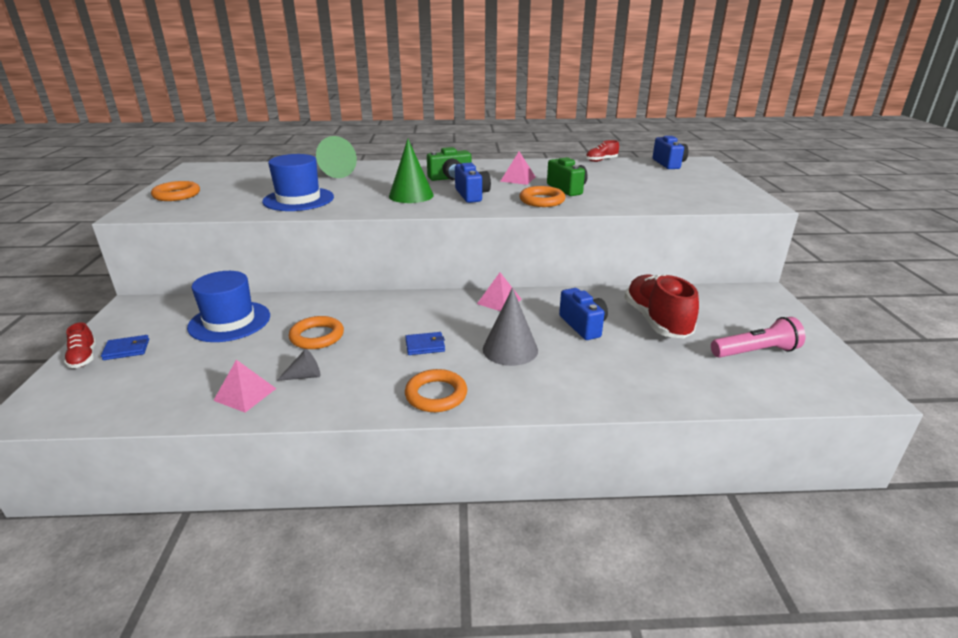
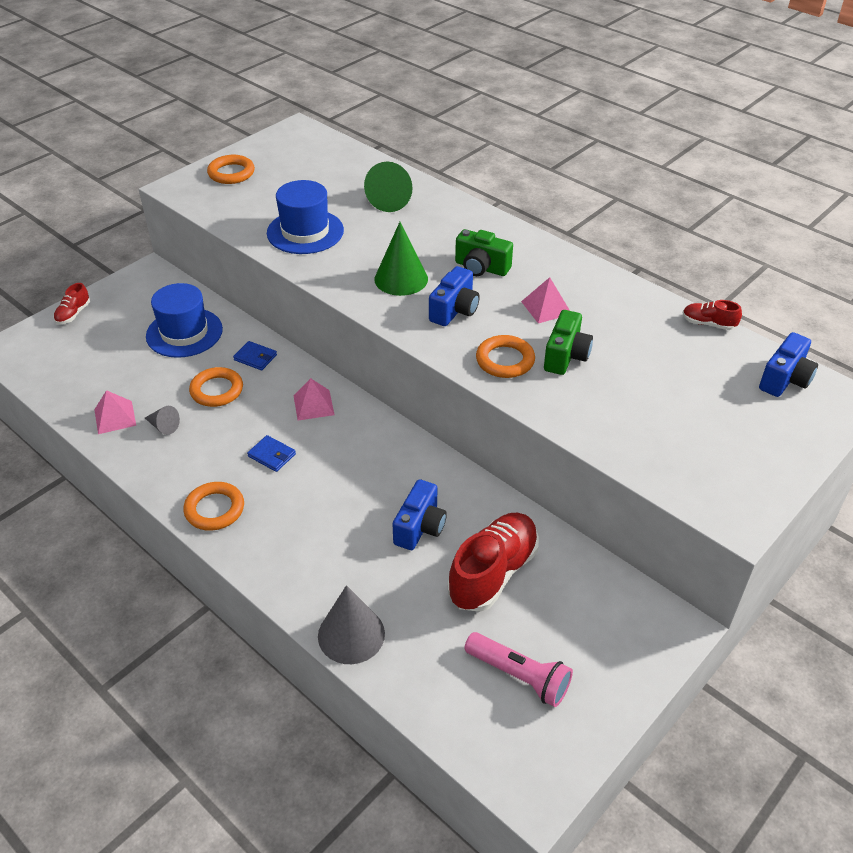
camera: 45 degrees right, 15 degrees up
(126, 349) = (101, 322): blue wallet -> blue wallet (255, 357)
(499, 301) = (396, 447): pink pyramid -> pink pyramid (313, 405)
(510, 349) = (323, 507): grey cone -> grey cone (351, 634)

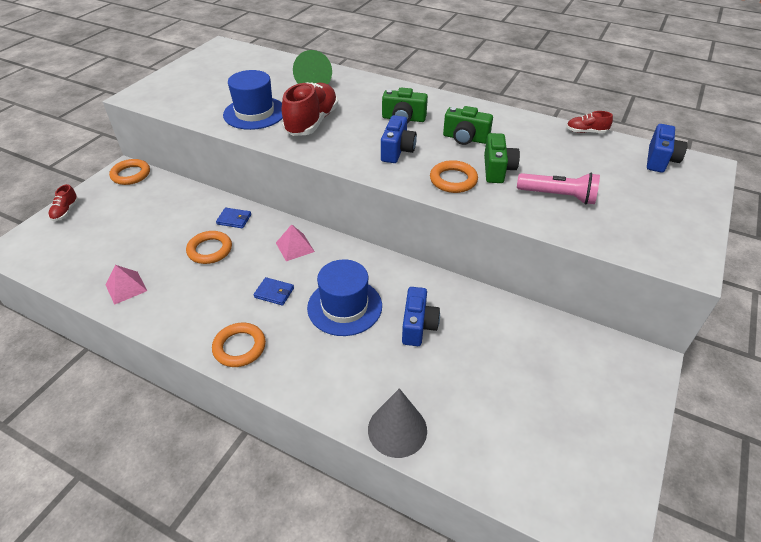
camera: 15 degrees left, 0 degrees up
(163, 426) = (172, 287): grey cone -> none
(184, 333) = (168, 210): blue hat -> blue hat (344, 306)
(231, 173) = (178, 81): orange ring -> orange ring (131, 174)
(401, 279) = (345, 135): green cone -> none
(493, 573) = (491, 350): red shoe -> red shoe (312, 122)
(519, 676) = (550, 431): pink flashlight -> pink flashlight (558, 196)
(546, 307) = (465, 138): pink pyramid -> green camera

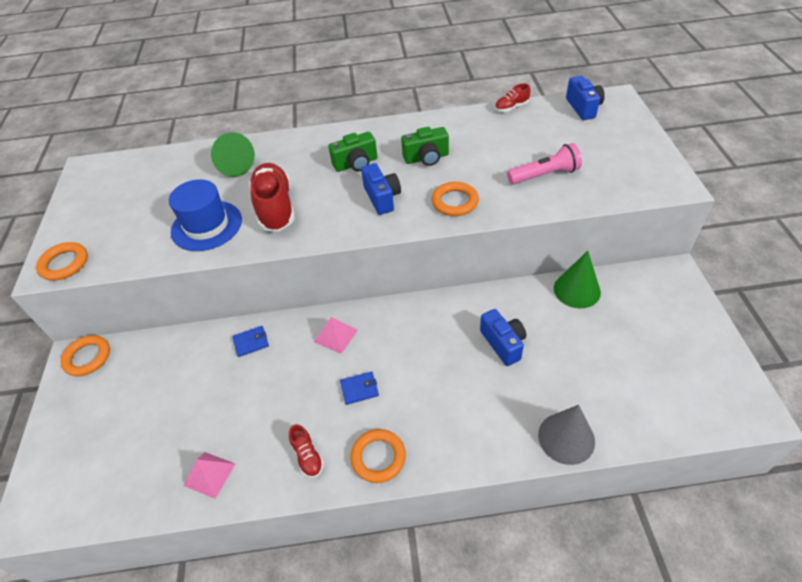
camera: 30 degrees left, 5 degrees up
(66, 211) = (51, 439): red shoe -> red shoe (307, 456)
(210, 250) = (257, 386): orange ring -> orange ring (64, 264)
(344, 306) = (431, 363): blue hat -> none
(497, 169) = (479, 174): green camera -> none
(529, 322) = (577, 290): none -> green cone

